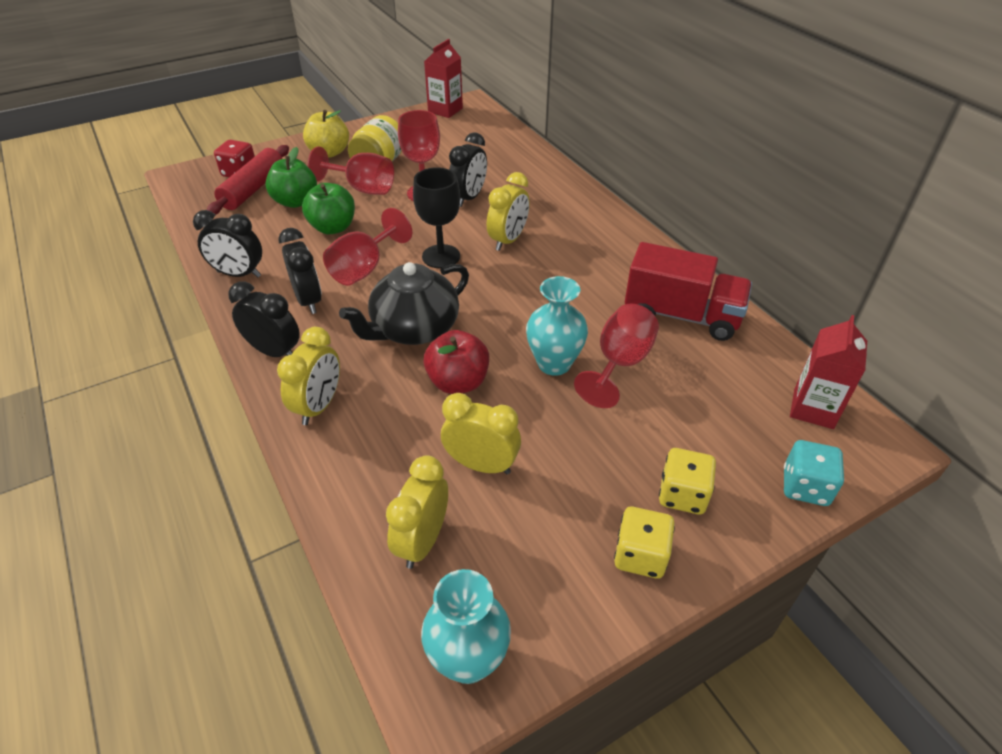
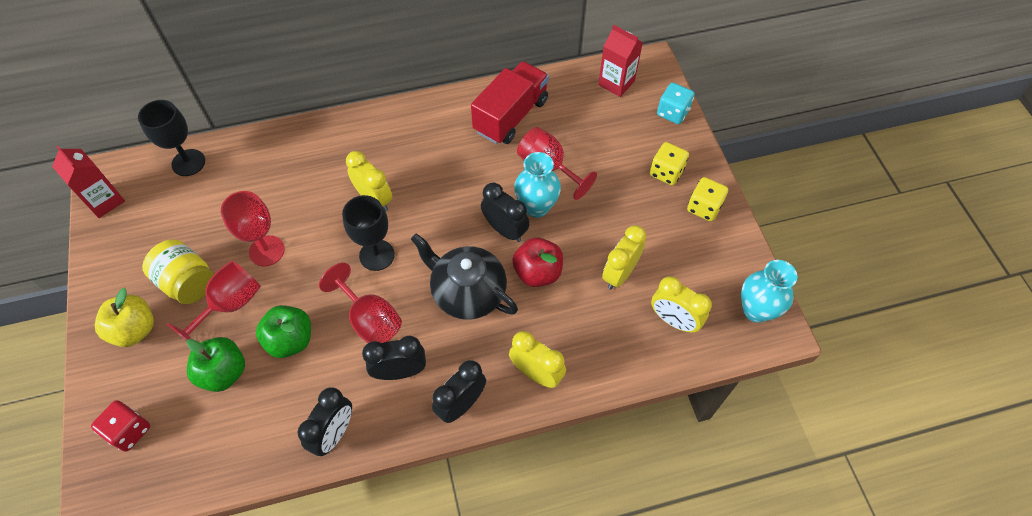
camera: 75 degrees left, 15 degrees up
(253, 189) = (175, 416): red rolling pin -> none
(414, 329) = (467, 292): black teapot -> black teapot turned 150 degrees clockwise
(469, 198) = (293, 215): black clock -> black clock (505, 230)
(500, 134) = (188, 163): none -> black goblet

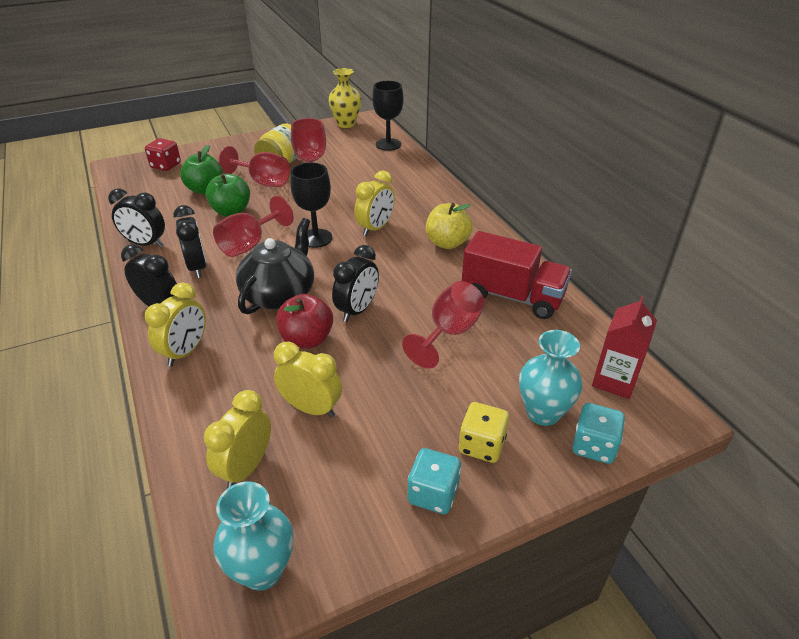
camera: 80 degrees right, 20 degrees down
(104, 201) = (346, 124): red carton -> yellow vase
(135, 330) = (242, 153): yellow apple -> yellow apple (447, 243)
(536, 207) = (392, 329): turquoise vase -> turquoise vase (543, 413)
(704, 207) = (433, 494): yellow dice -> turquoise dice

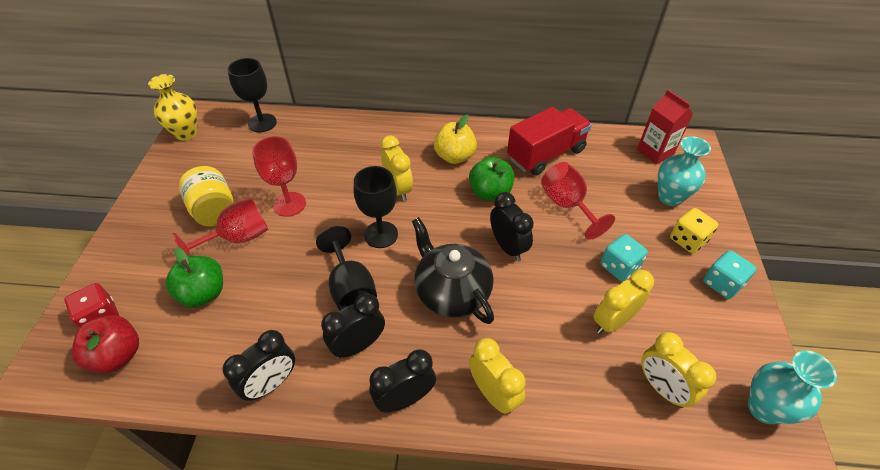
camera: 60 degrees left, 10 degrees up
(197, 267) = (358, 345): black clock -> black clock turned 45 degrees counterclockwise
(231, 211) = (273, 284): green apple -> green apple (490, 193)
(249, 244) = (351, 288): red goblet -> black goblet
(307, 339) = (527, 294): red apple -> red apple (118, 355)
(593, 446) = (707, 190): turquoise dice -> turquoise dice (619, 267)

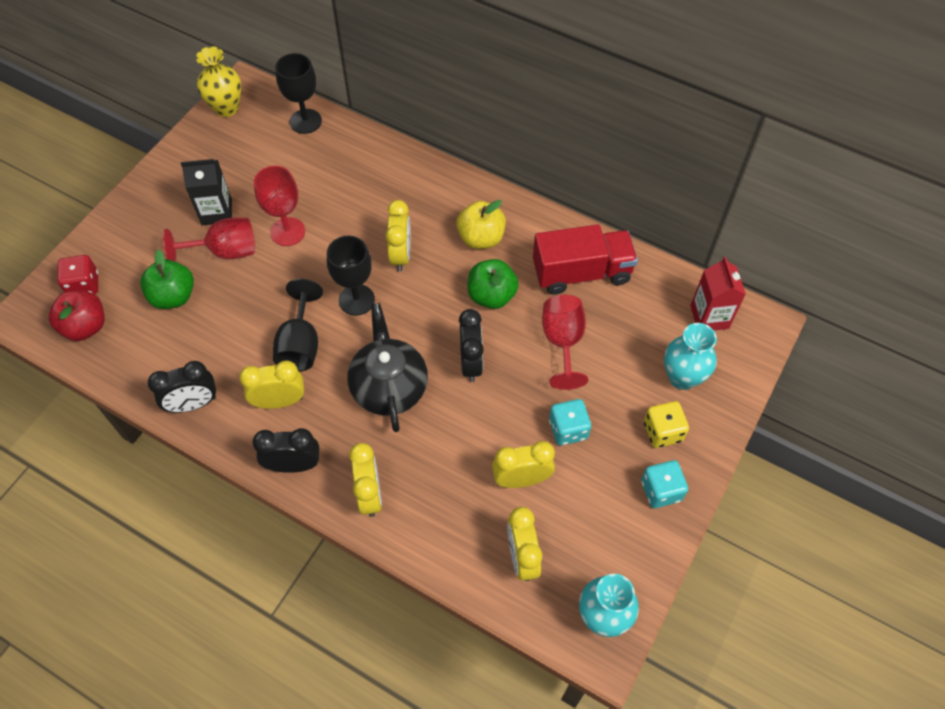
camera: 25 degrees right, 10 degrees up
(214, 210) = (216, 212): yellow jar -> black carton
(358, 345) = (280, 401): black clock -> yellow clock

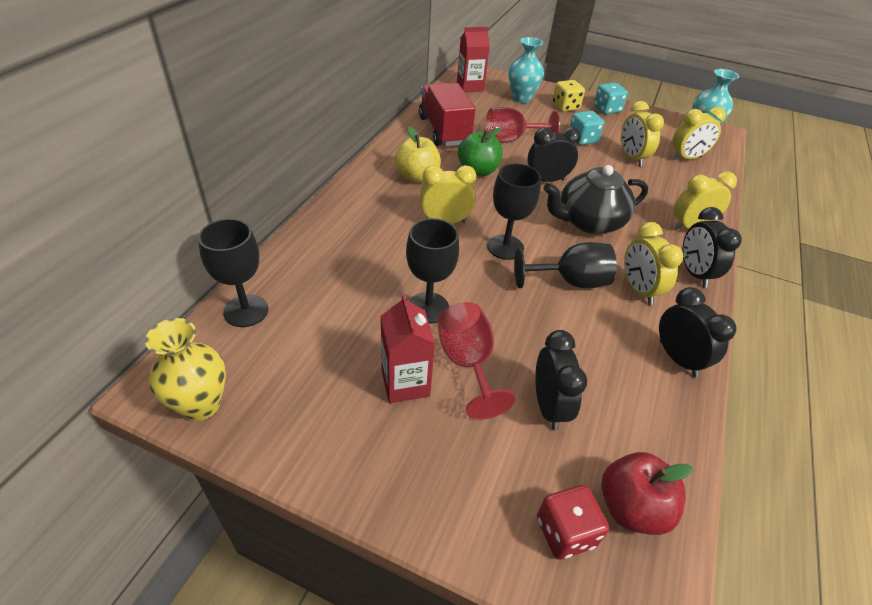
camera: 100 degrees left, 15 degrees down
(173, 296) = (549, 406): green apple -> black clock
(216, 212) = (405, 383): black carton -> red carton
(288, 232) = (428, 308): red goblet -> black goblet

